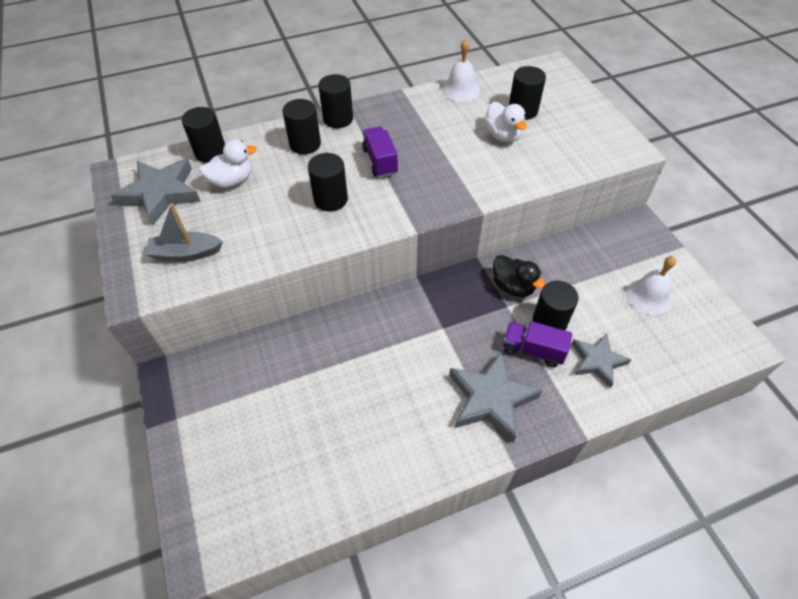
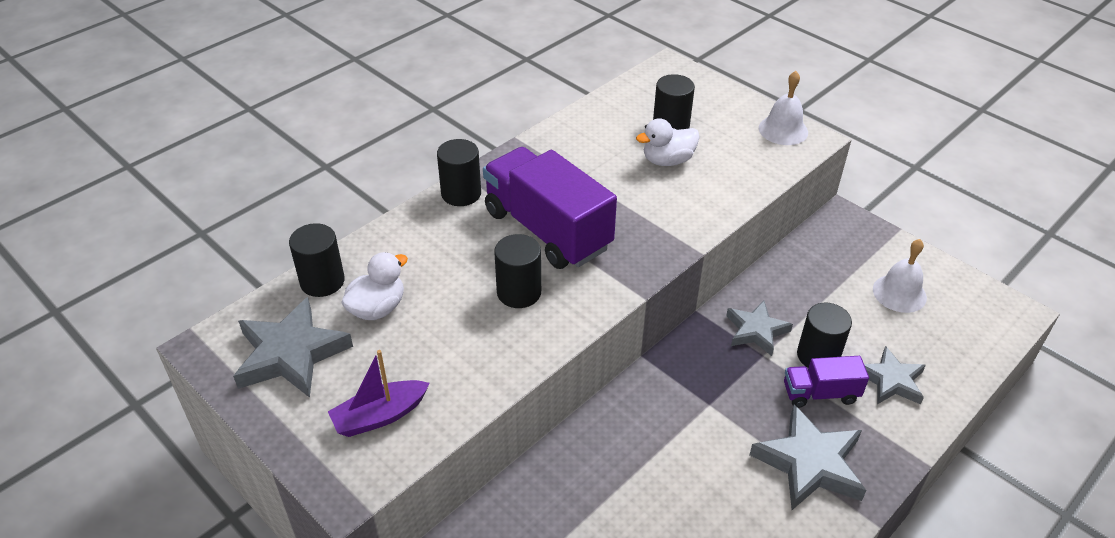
camera: 25 degrees left, 10 degrees down
(186, 253) = (380, 416): grey boat -> purple boat
(305, 144) = (440, 236): black cylinder -> none
(380, 161) = (547, 230): purple truck -> purple truck, size x1.98
(461, 90) = (585, 120): white bell -> white bell (783, 130)
(502, 135) = (667, 160): white duck -> white duck turned 120 degrees clockwise
(513, 286) = (756, 331): black duck -> grey star

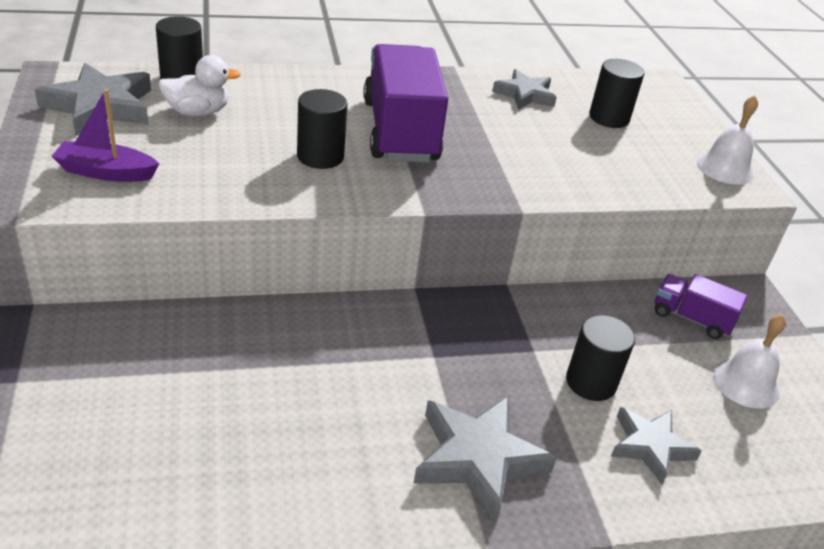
camera: 30 degrees right, 5 degrees down
(461, 193) = (360, 79): black cylinder -> none
(667, 160) = (574, 137): white duck -> none
(756, 331) = (548, 329): grey star -> grey star (525, 94)
(820, 393) = (557, 412): purple truck -> purple truck (691, 318)

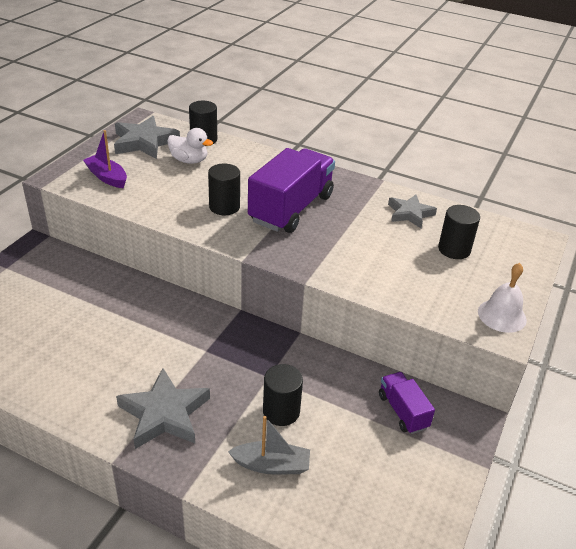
camera: 40 degrees right, 0 degrees up
(650, 446) = (271, 465): grey star -> grey boat
(746, 383) = (389, 468): white bell -> none

